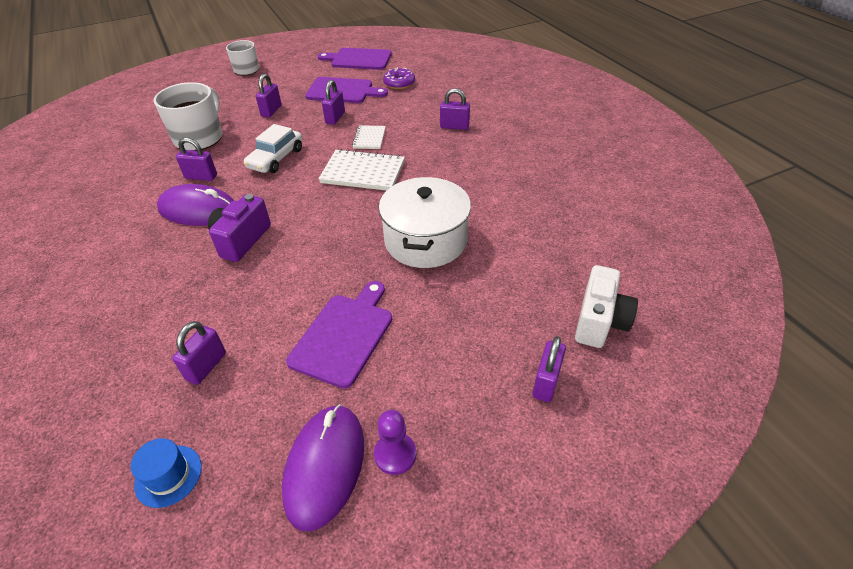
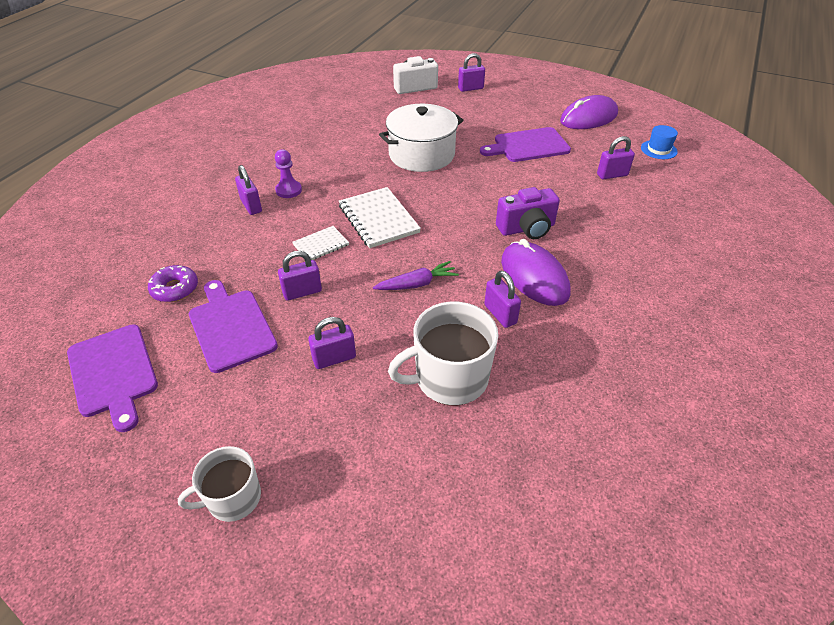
camera: 130 degrees left, 0 degrees up
(276, 158) = (416, 284): white car -> purple carrot
(395, 454) = (557, 106): purple pawn -> purple pawn (288, 190)

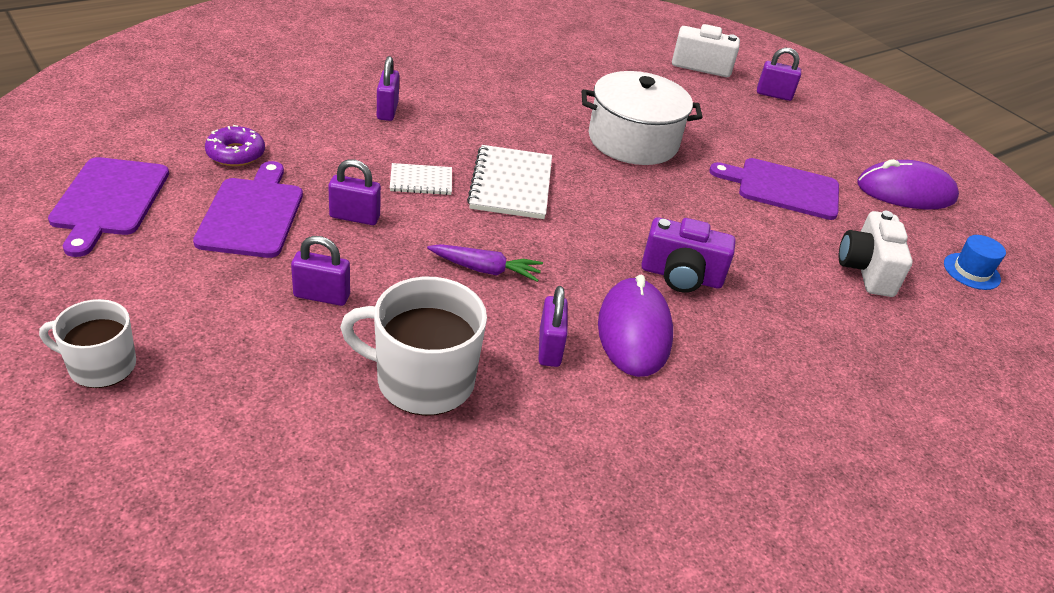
camera: 25 degrees right, 5 degrees down
(288, 190) = (442, 112): purple pawn -> none
(612, 175) = (866, 270): purple padlock -> white camera

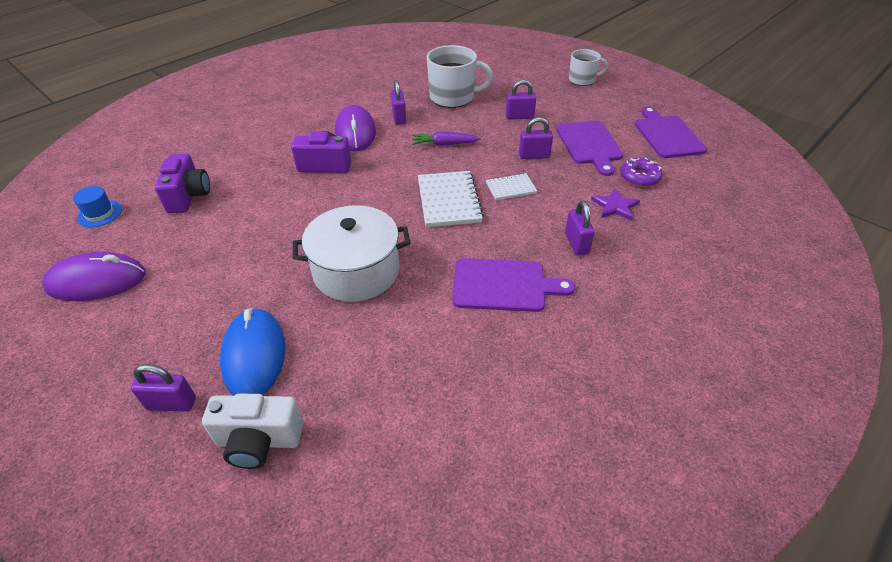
camera: 175 degrees right, 5 degrees up
(306, 132) = (615, 206): none -> purple star
(719, 105) = (254, 355): none -> blue mouse
(783, 188) = (223, 253): purple cutting board -> purple cutting board (503, 285)
(866, 270) = (189, 196): white camera -> purple camera

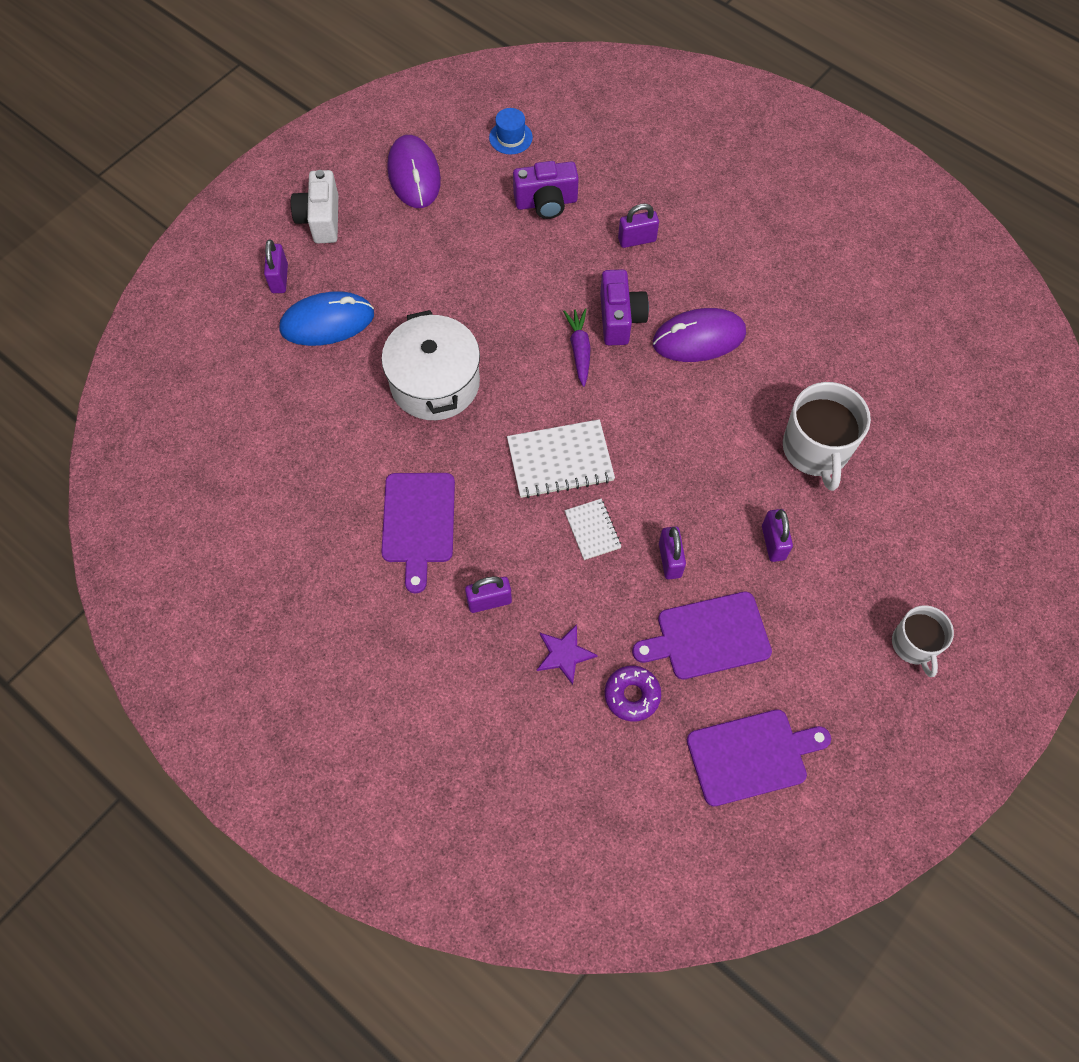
camera: 85 degrees right, 20 degrees up
(259, 441) = (244, 347): white camera -> white camera (321, 219)
(399, 118) = (744, 384): purple padlock -> purple padlock (637, 240)
(444, 144) = (683, 447): purple carrot -> purple carrot (579, 350)

